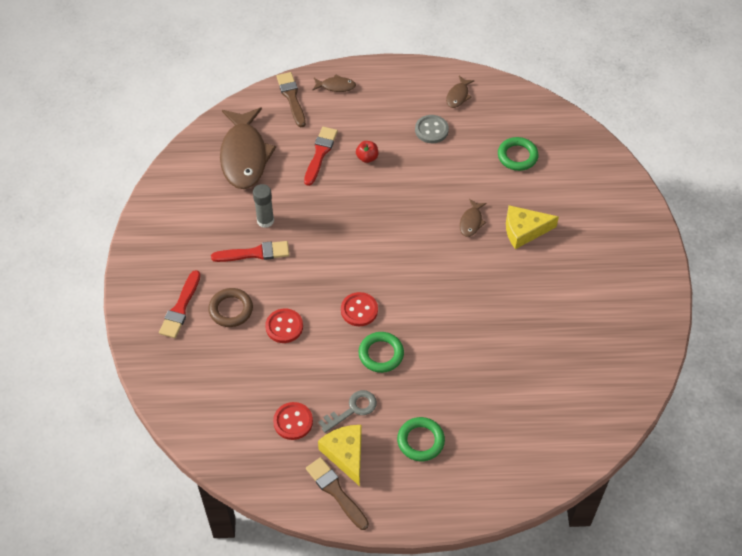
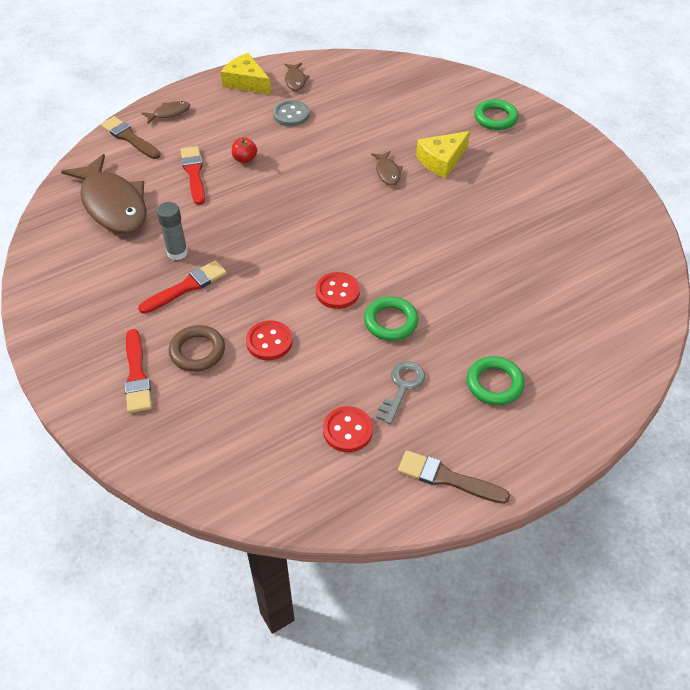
camera: 30 degrees left, 5 degrees down
(345, 454) = (428, 435): yellow cheese -> yellow cheese (246, 82)
(517, 156) = (387, 106): green ring -> green ring (495, 118)

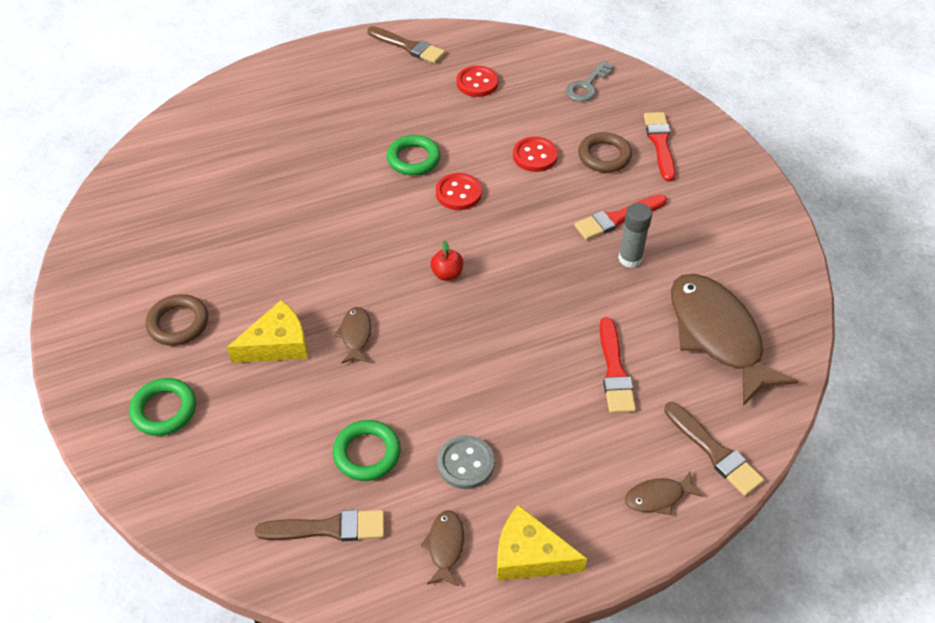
camera: 170 degrees left, 0 degrees up
(245, 159) = (543, 385): red apple -> red apple (447, 274)
(246, 82) = (529, 555): yellow cheese -> yellow cheese turned 150 degrees clockwise
(365, 80) = (328, 528): none -> brown brush
(402, 387) = (421, 106): grey key -> grey key (587, 86)
(494, 383) = (340, 99): green ring -> green ring (367, 453)
(520, 164) = (178, 323): none -> brown ring

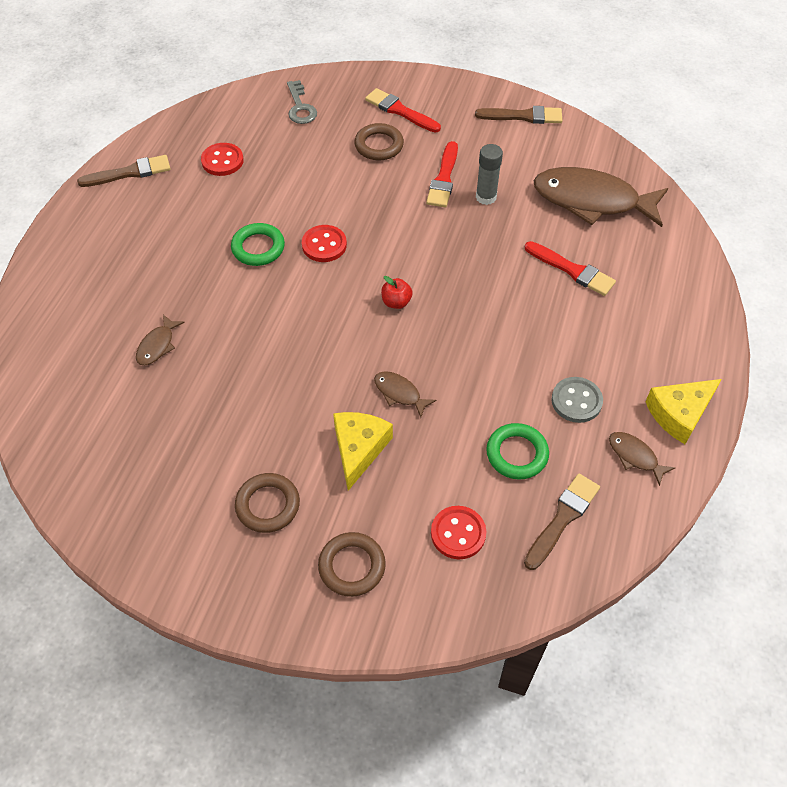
camera: 50 degrees left, 5 degrees up
(164, 410) = (352, 566): green ring -> brown ring
(535, 156) = (336, 180): red button -> red button (458, 533)
(658, 497) = (689, 317): brown fish -> brown fish (157, 345)
(714, 452) = (679, 266): brown brush -> brown brush (523, 116)

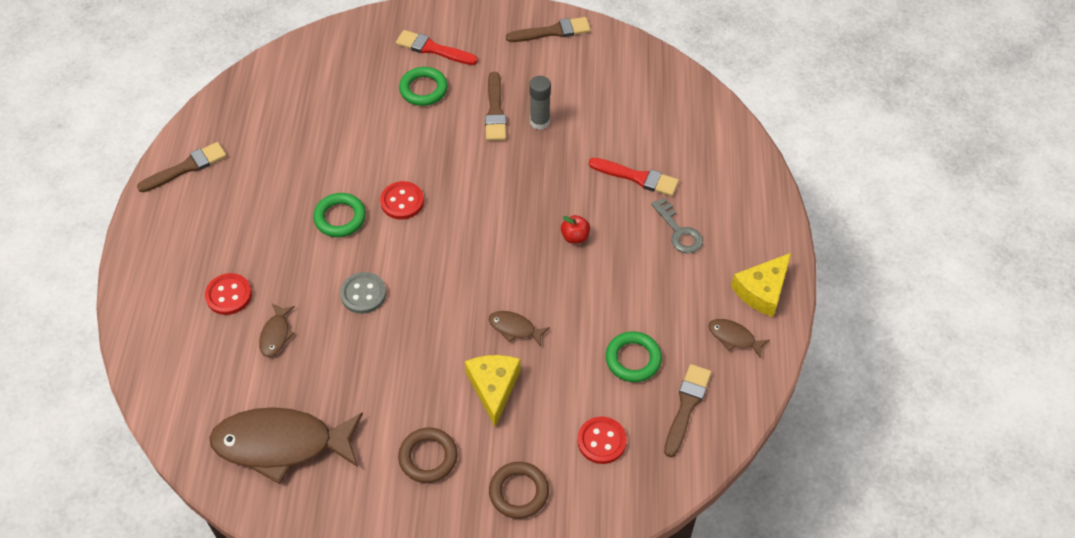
camera: 15 degrees left, 0 degrees up
(222, 161) = (275, 136): red button -> red button (229, 295)
(300, 107) = (334, 64): grey key -> grey key (679, 232)
(379, 145) = (423, 89): brown ring -> green ring
(396, 302) = (486, 243): red apple -> red apple (575, 237)
(443, 178) = (495, 111): red brush -> brown brush
(576, 401) = (672, 299): grey button -> grey button (363, 294)
(592, 201) = (638, 105): brown fish -> brown fish (281, 444)

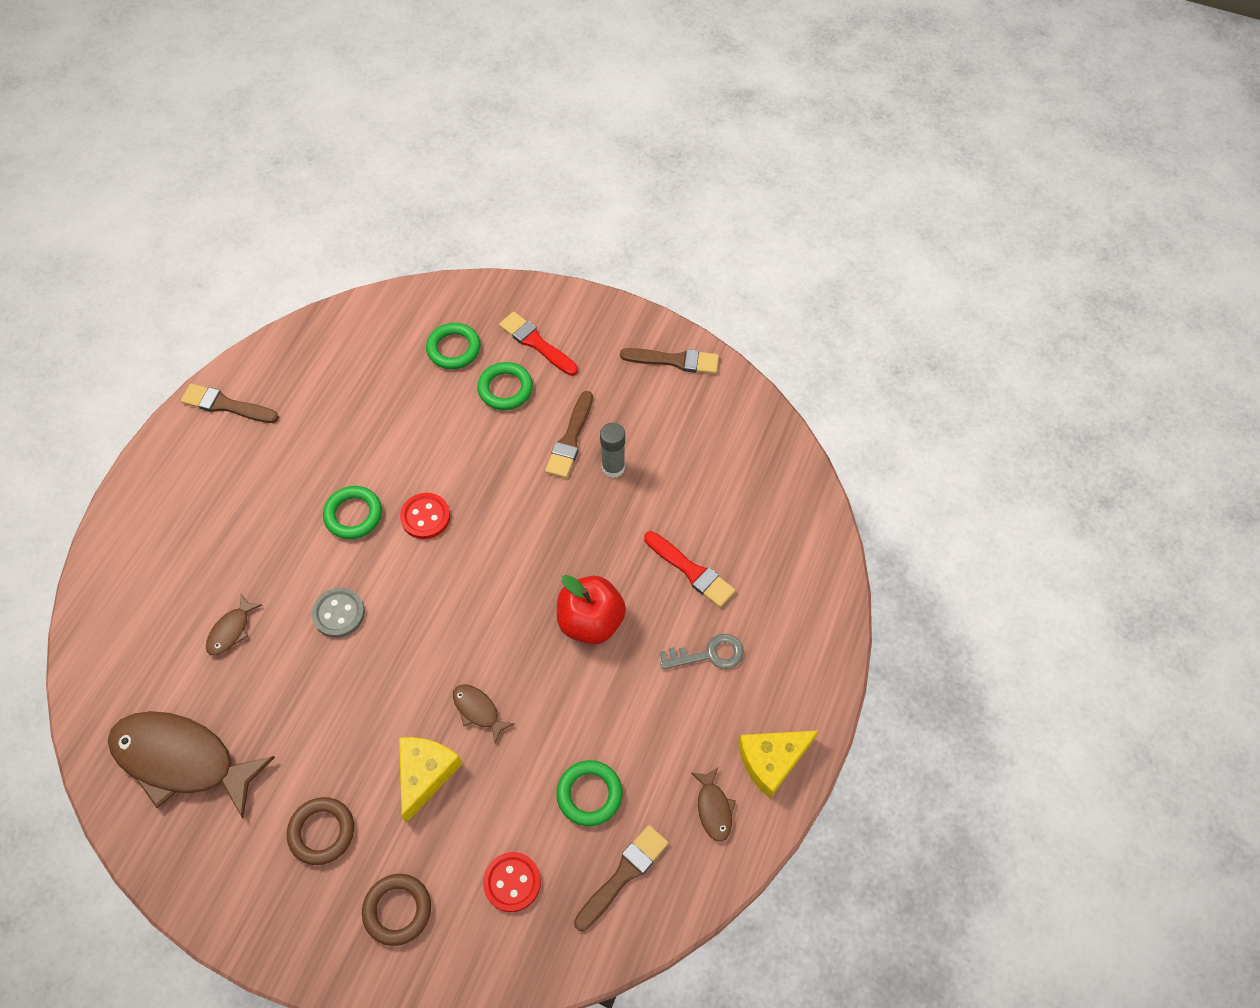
camera: 20 degrees right, 5 degrees up
(186, 167) = (226, 405): brown brush -> brown brush turned 150 degrees counterclockwise
(229, 295) = (204, 568): red button -> none
(365, 71) = (454, 349): none -> green ring
(575, 237) = (591, 621): red apple -> red apple, size x2.00
(679, 232) = (709, 654): grey key -> grey key turned 90 degrees counterclockwise
(734, 337) = (714, 808): brown fish -> brown fish turned 150 degrees counterclockwise

